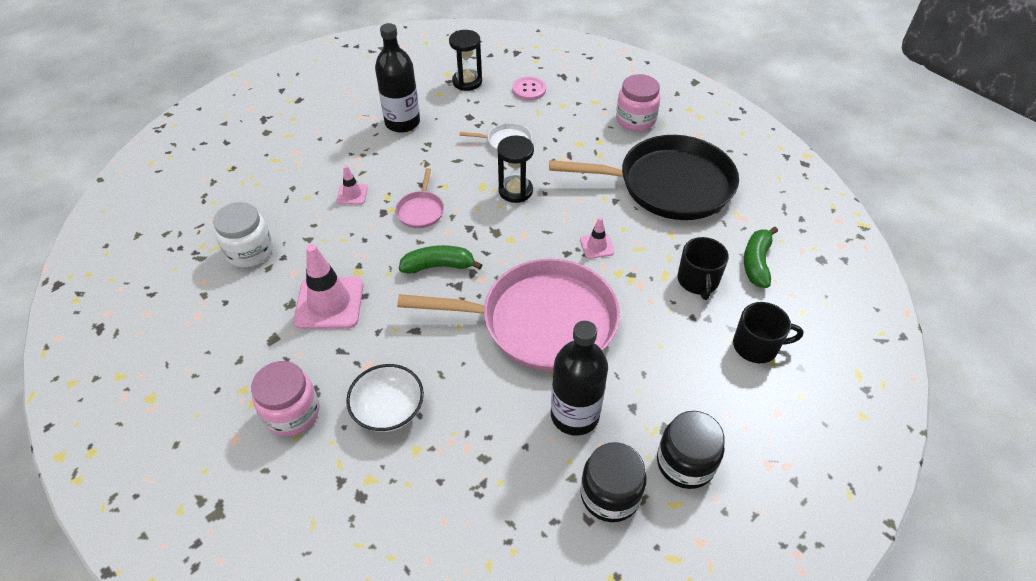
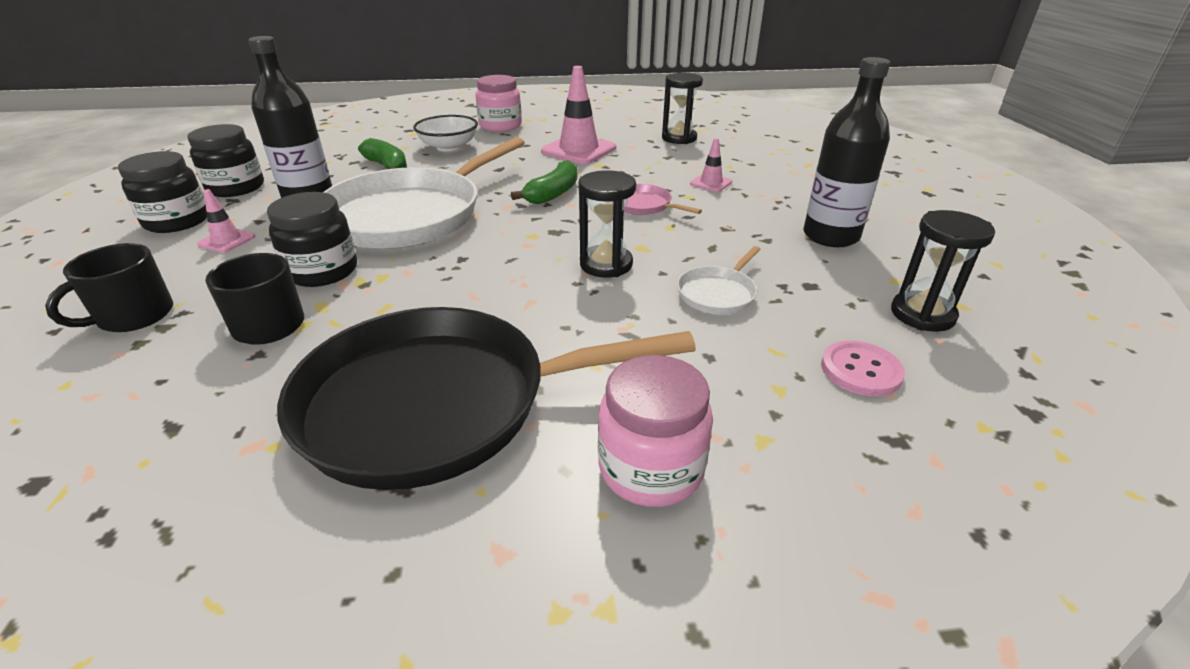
camera: 125 degrees right, 15 degrees down
(250, 251) = (679, 138): white jar -> black hourglass
(541, 321) = (410, 215): pink pan -> white pan
(597, 246) = (438, 280): pink traffic cone -> pink traffic cone (227, 240)
(641, 304) = (322, 271): none -> black jar
(669, 185) = (437, 404): black pan -> black pan turned 45 degrees clockwise
(756, 263) = (182, 397): green banana -> green banana (387, 167)

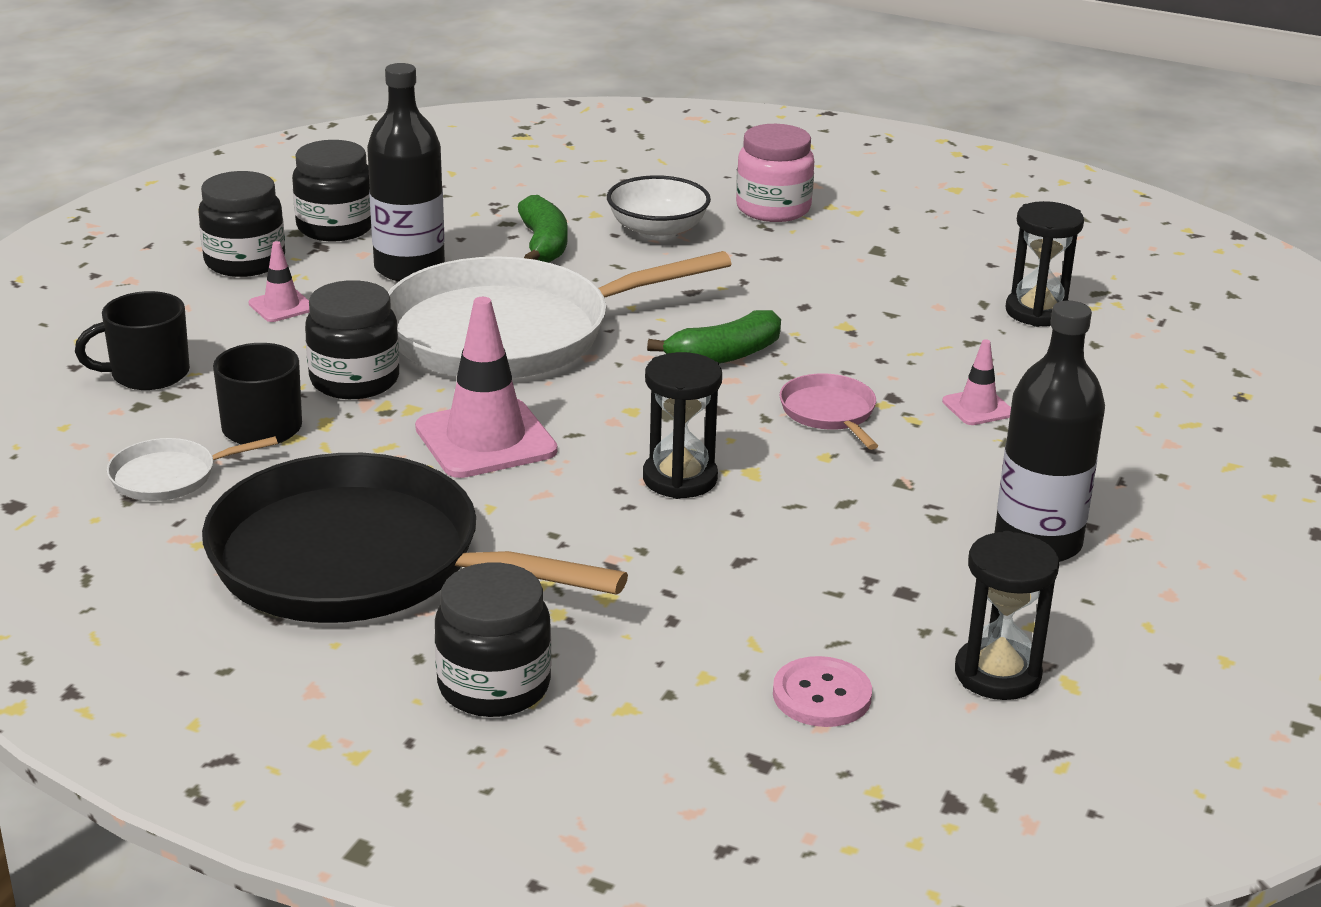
camera: 30 degrees right, 5 degrees down
(579, 150) = (845, 290): pink traffic cone -> pink traffic cone (485, 439)
(651, 468) = (494, 686): pink jar -> black jar
(718, 293) = (773, 560): white pan -> white pan (169, 477)

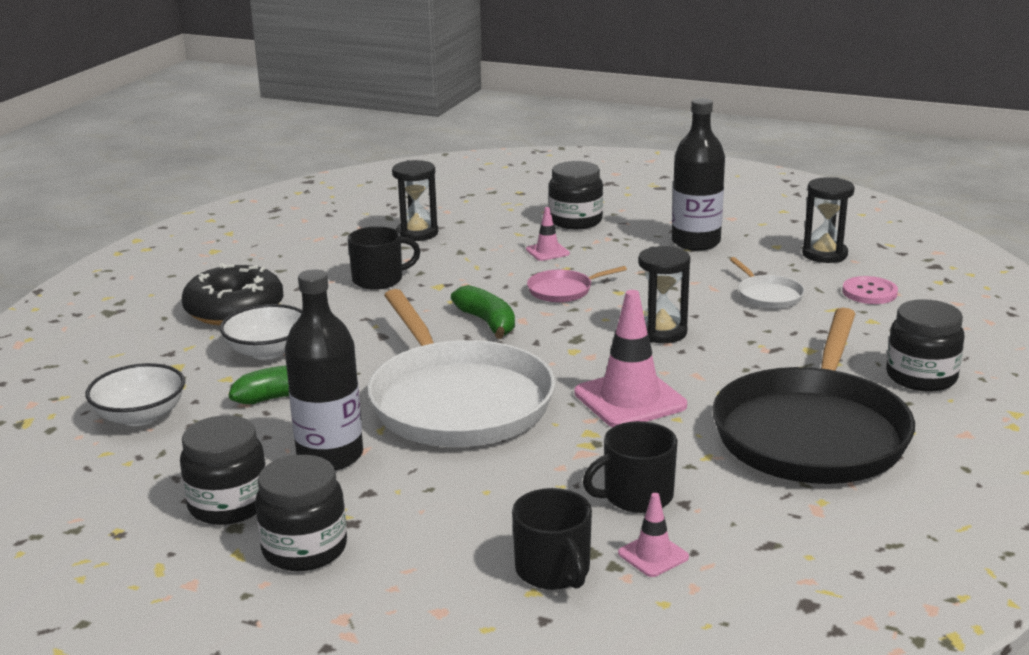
camera: 90 degrees left, 5 degrees down
(169, 477) = (731, 529): white pan -> white pan (768, 295)
(281, 306) = (408, 514): pink traffic cone -> pink traffic cone (653, 555)
(354, 380) = (548, 461): black jar -> black jar (575, 221)
(520, 181) = (140, 416): none -> white bowl
(773, 209) = (234, 309): pink jar -> black donut
(864, 287) = (379, 280): none -> black mug

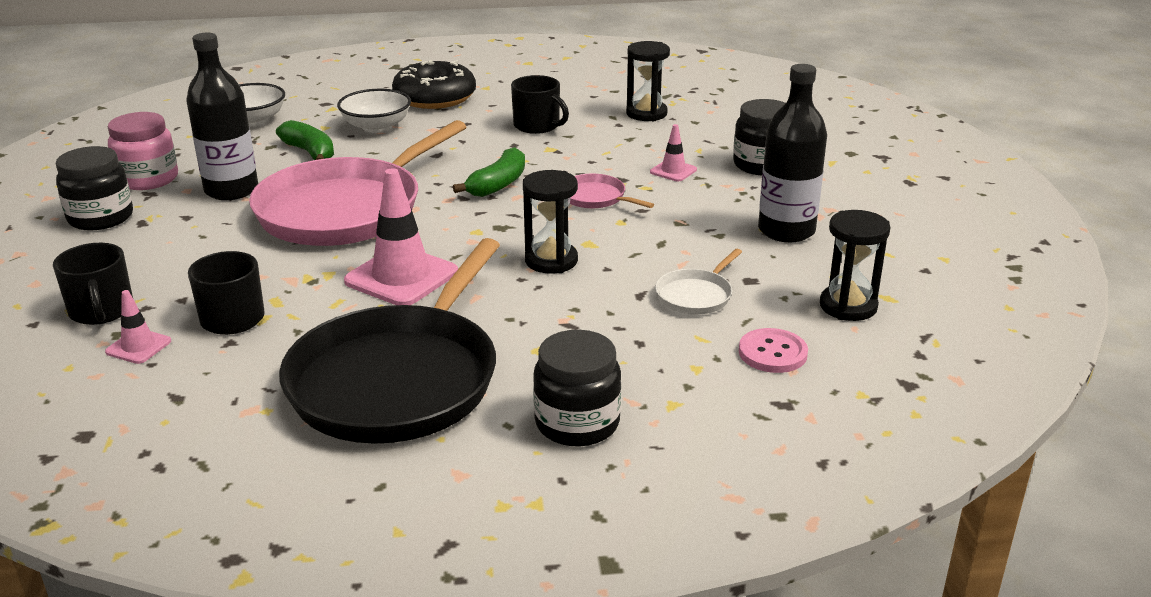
camera: 60 degrees right, 5 degrees up
(228, 505) = (148, 179): black jar -> pink jar
(457, 401) = (346, 210): white pan -> pink pan
(553, 570) = (101, 311): black mug -> black mug turned 60 degrees counterclockwise
(812, 433) = (398, 380): black pan -> black pan turned 60 degrees counterclockwise

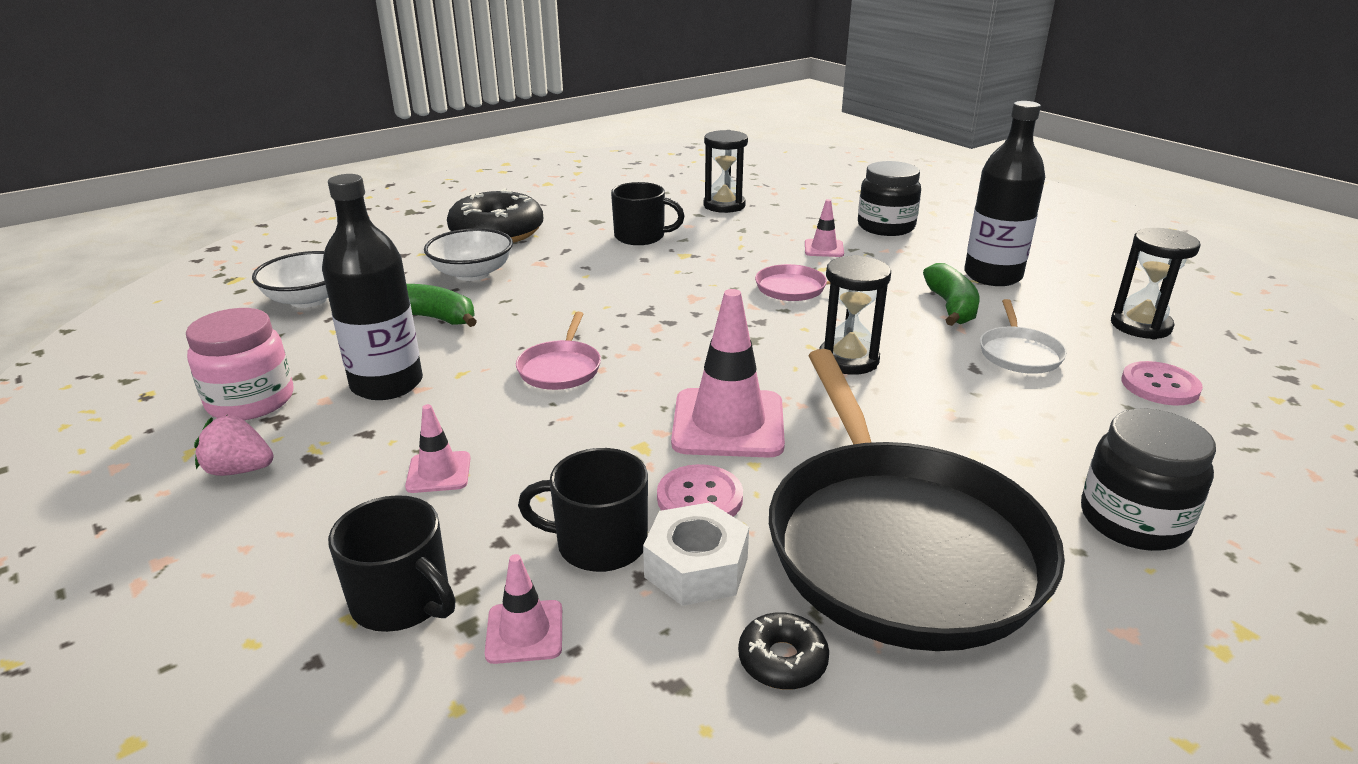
camera: 30 degrees left, 0 degrees up
(101, 218) = (239, 470): black jar -> pink strawberry
(196, 252) = (439, 472): none -> pink traffic cone
(244, 408) = (782, 660): none -> black donut
(264, 349) = (696, 567): none -> white nut
(319, 314) = (699, 498): none -> pink button
(346, 210) = (560, 368): pink pan -> pink pan, size x0.41
(498, 184) = (685, 300): green banana -> green banana (951, 307)

